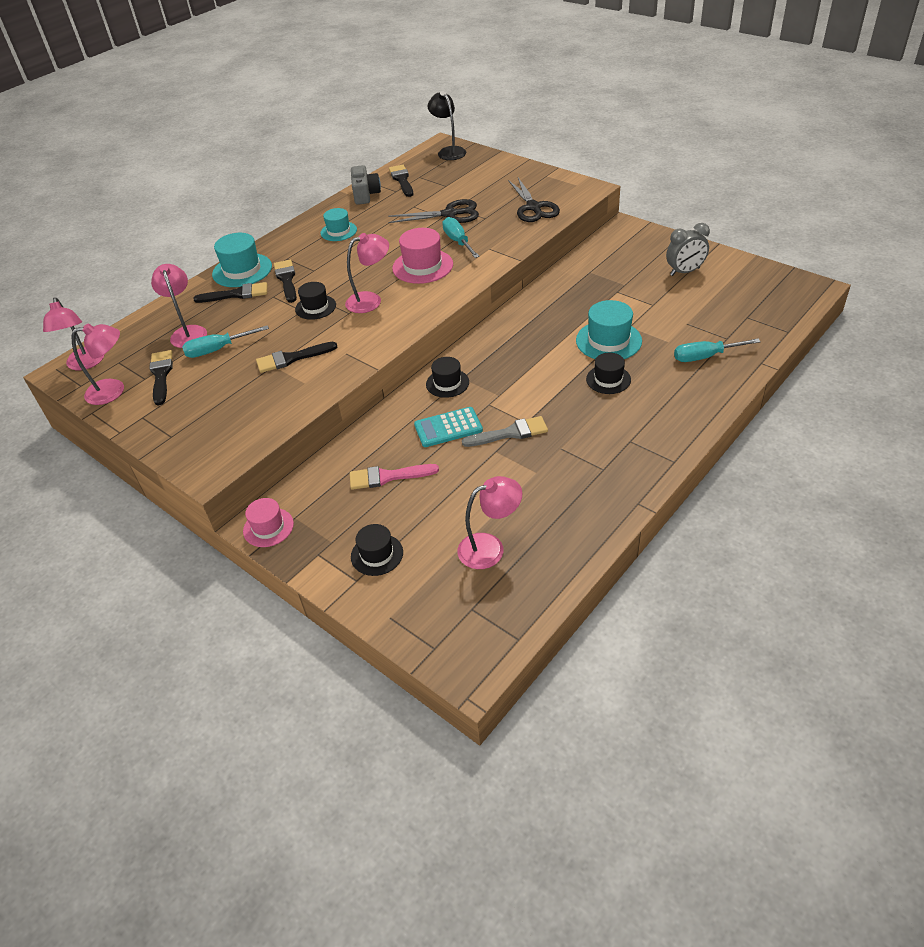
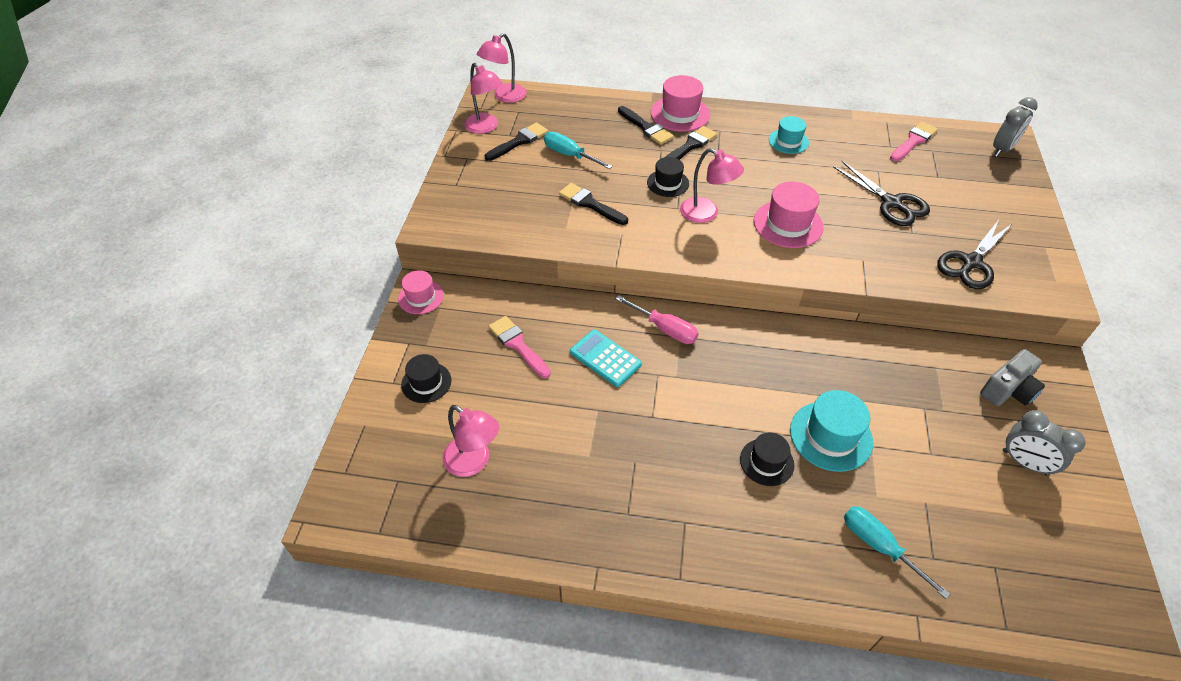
camera: 55 degrees right, 5 degrees up
(188, 332) = (578, 127): pink lamp -> none
(242, 270) = (680, 114): turquoise hat -> pink hat
(365, 194) = (863, 129): grey camera -> grey camera (1008, 390)
(402, 180) = (913, 141): black brush -> pink brush
(447, 383) = (664, 329): black hat -> pink screwdriver
(449, 151) = (1002, 149): black lamp -> grey clock
(458, 242) = (851, 231): turquoise screwdriver -> none
(510, 433) = (628, 410): grey brush -> none

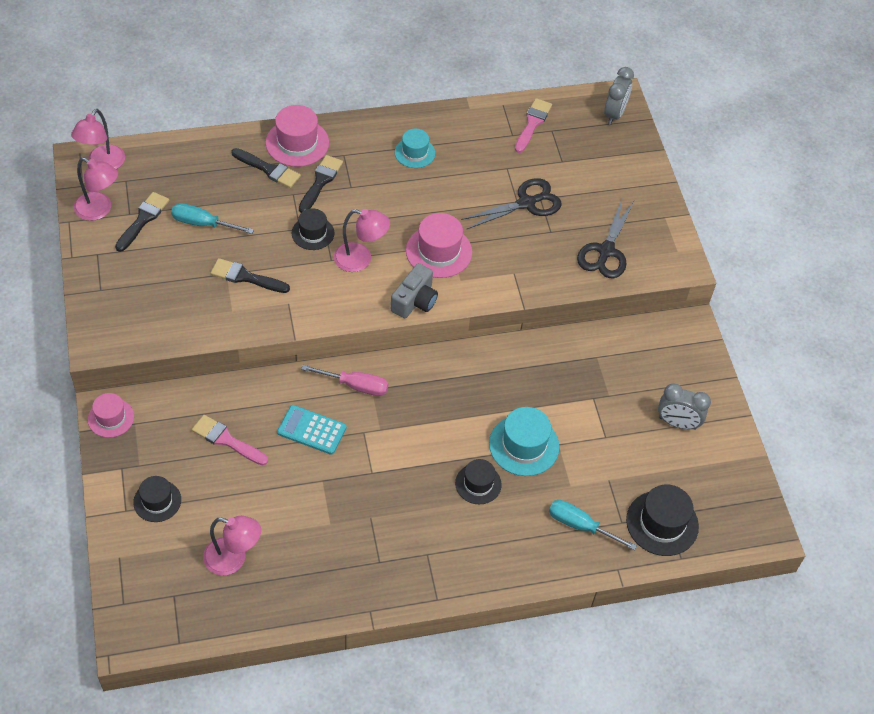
camera: 25 degrees left, 5 degrees up
(892, 203) = (526, 203): black scissors -> black scissors turned 60 degrees counterclockwise
(987, 575) = (662, 523): none -> black hat
(1008, 390) = (657, 361): grey camera -> grey camera (415, 301)

